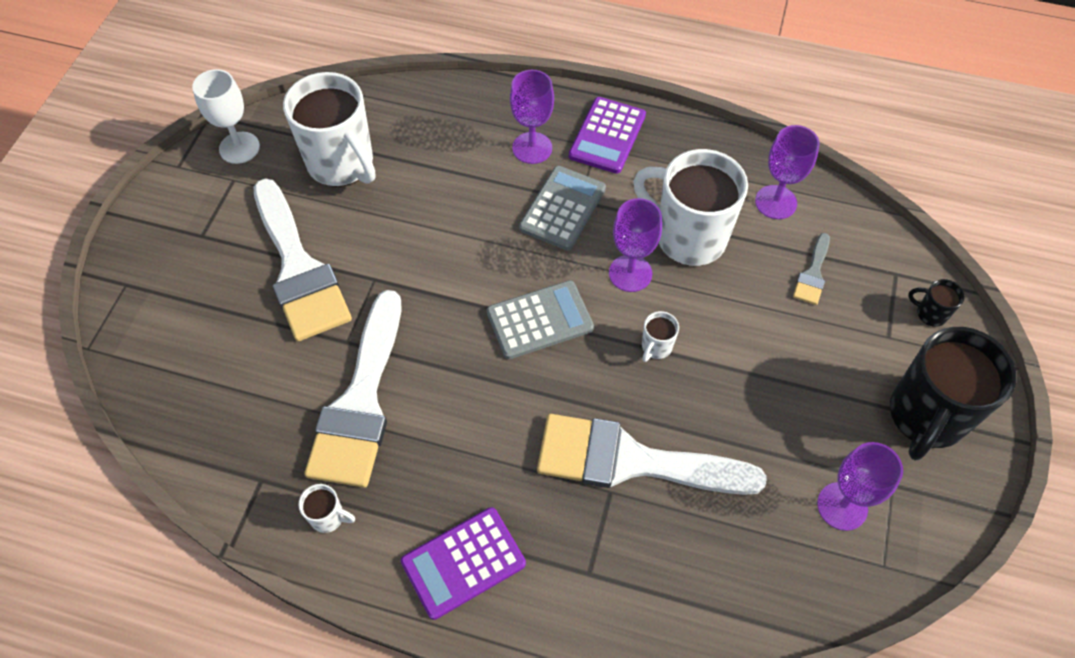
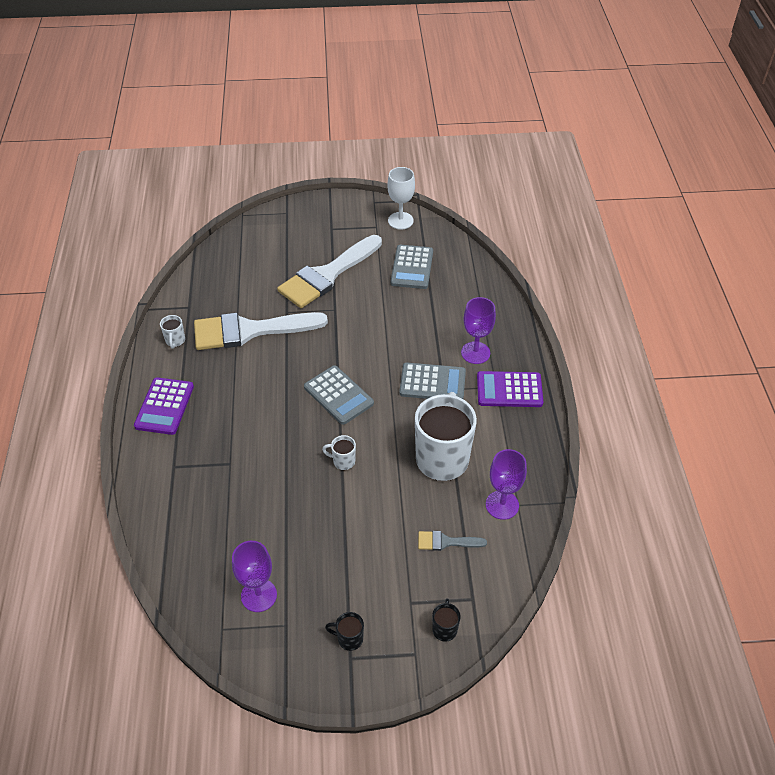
camera: 70 degrees right, 10 degrees down
(342, 164) = (412, 267): white mug -> grey calculator
(463, 563) = (164, 406): purple calculator -> purple calculator turned 120 degrees counterclockwise
(630, 273) = (396, 433): purple goblet -> none
(631, 461) = (254, 468): white brush -> none
(926, 417) = (349, 639): black mug -> black mug, size x0.41

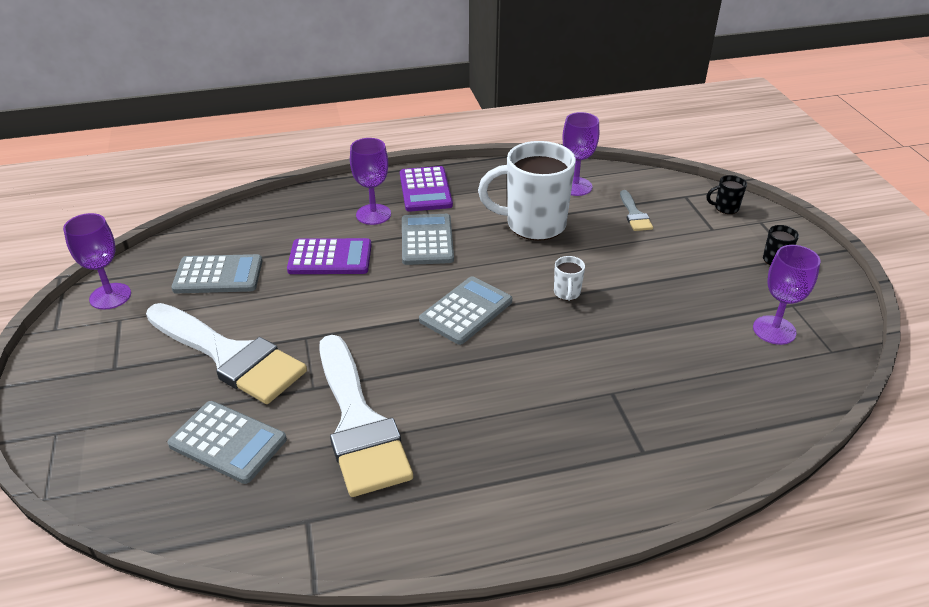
camera: 100 degrees left, 10 degrees down
(164, 406) = (539, 493): purple calculator -> purple calculator (330, 258)
(175, 341) = (394, 518): white mug -> none
(255, 276) = (228, 442): none -> grey calculator
(400, 221) = (110, 296): white goblet -> purple goblet

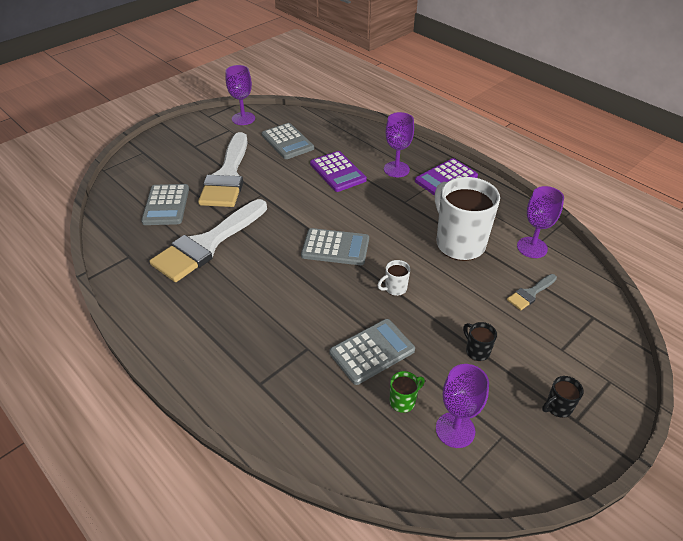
camera: 60 degrees right, 5 degrees up
(427, 240) = (392, 202): grey calculator -> grey calculator (372, 351)
(724, 349) = (403, 401): none -> green mug
(725, 208) = (604, 349): black mug -> black mug (477, 351)

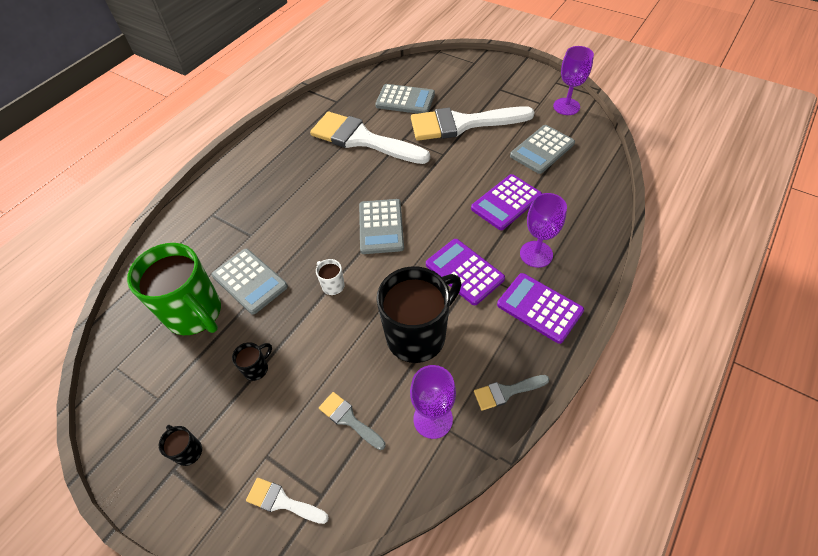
camera: 80 degrees right, 10 degrees up
(166, 205) = (405, 100): grey calculator -> grey calculator turned 150 degrees counterclockwise
(402, 207) = (464, 272): none -> purple calculator
(403, 401) = (195, 314): green mug -> green mug, size x2.43
(455, 430) = (165, 358): purple goblet -> none
(459, 243) = (418, 335): white mug -> black mug
(513, 208) = (506, 392): none -> grey brush
(599, 341) = (282, 501): none -> white brush

